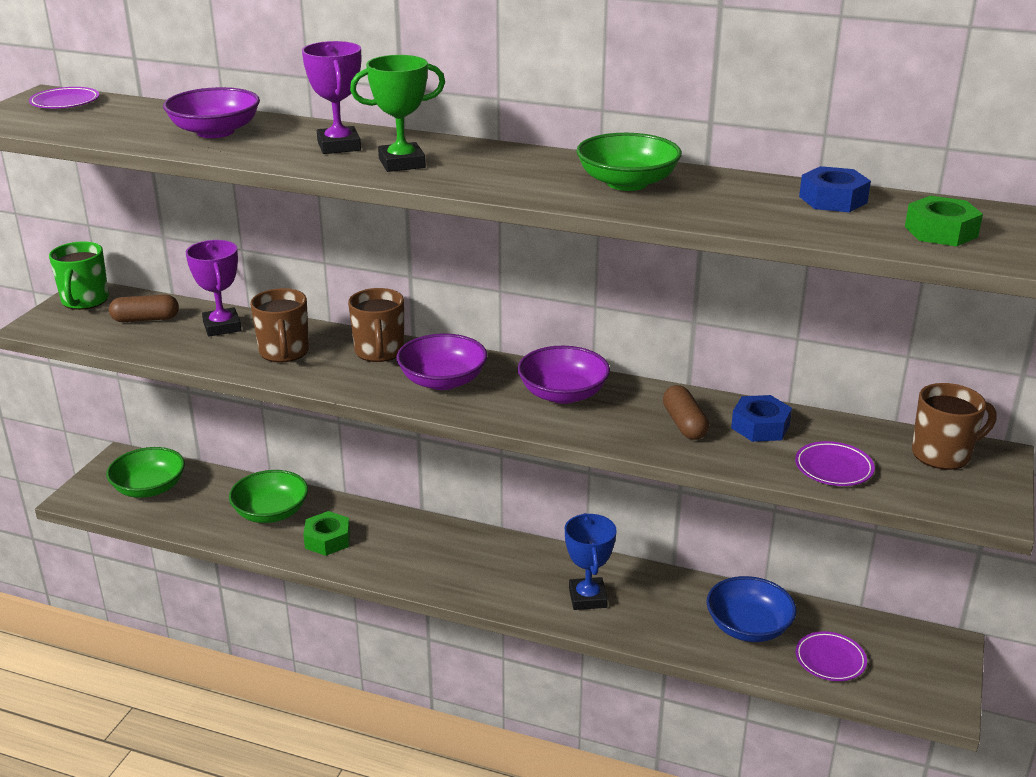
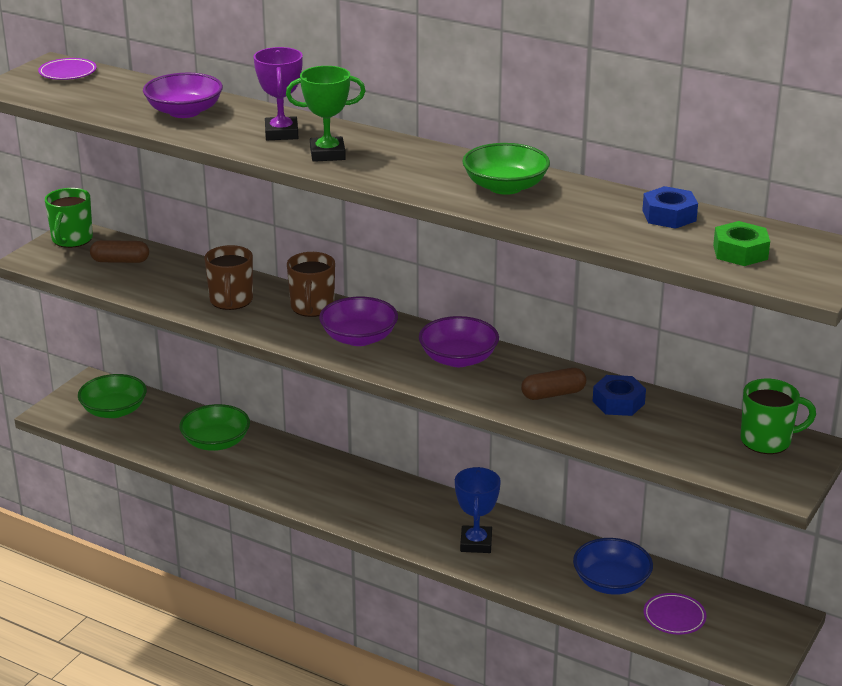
camera: 10 degrees right, 0 degrees up
(222, 327) = (183, 273): purple trophy -> none
(327, 540) = (260, 470): green nut -> none
(684, 424) = (553, 394): brown capsule -> brown capsule turned 75 degrees clockwise
(833, 468) = (665, 443): purple plate -> none
(942, 454) = (767, 441): brown mug -> green mug

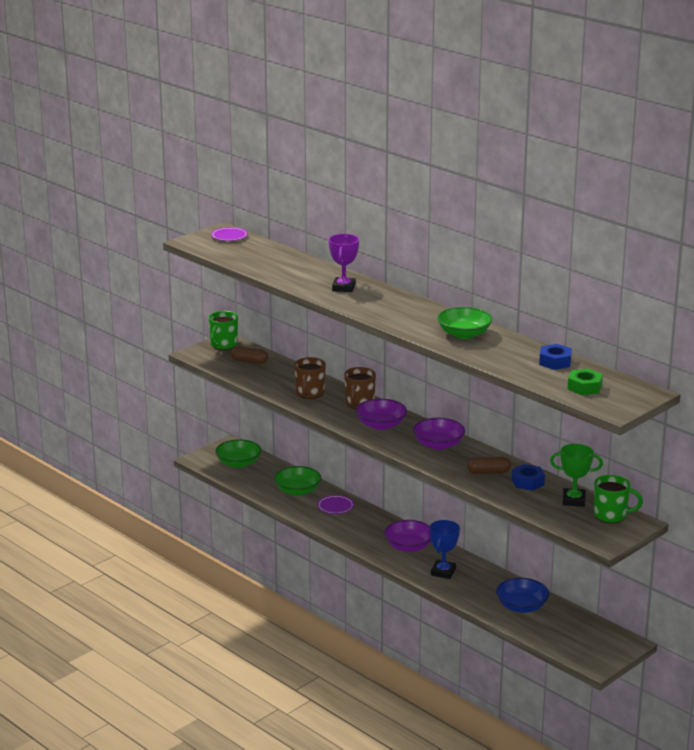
camera: 15 degrees right, 5 degrees down
(184, 111) = (290, 268): purple bowl -> purple bowl (409, 546)
(327, 154) = (365, 303): green trophy -> green trophy (573, 500)
(674, 617) = (553, 631): purple plate -> purple plate (335, 507)

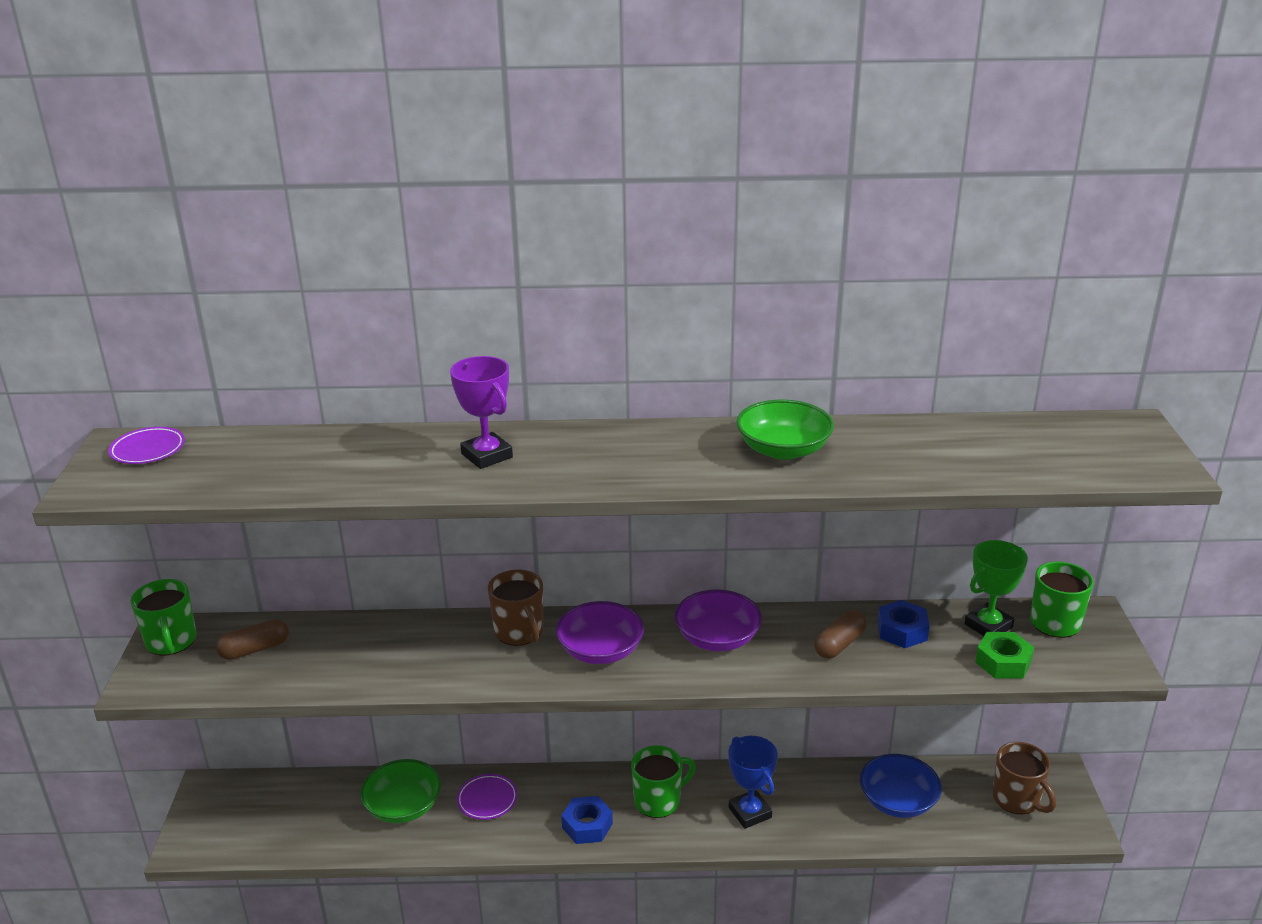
camera: 45 degrees left, 5 degrees up
(238, 463) = (259, 813): green bowl -> none
(309, 393) = (426, 655): brown mug -> brown mug (1017, 799)
(409, 546) = (658, 801): purple bowl -> green mug
(555, 362) = (962, 435): blue nut -> blue nut (587, 826)
(584, 387) = (1068, 454): green nut -> green nut (1003, 662)

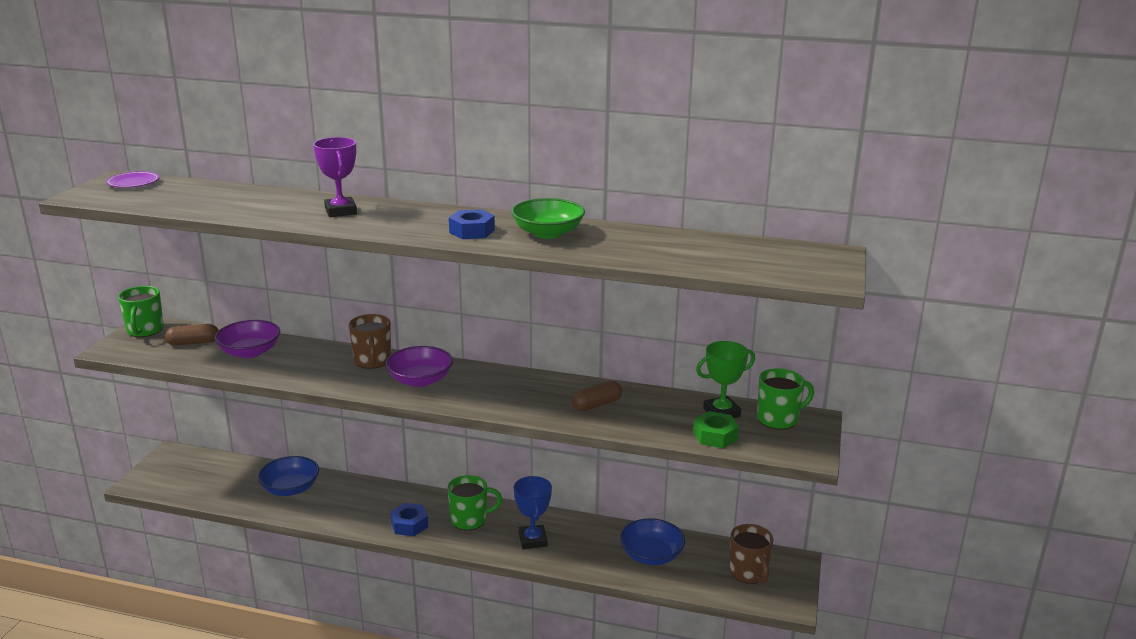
camera: 15 degrees right, 5 degrees down
(403, 806) = (290, 488): green bowl -> blue bowl
(487, 799) = (349, 495): purple plate -> none
(717, 638) = (509, 387): purple bowl -> purple bowl (250, 352)
(902, 631) = (651, 405): blue nut -> blue nut (472, 231)

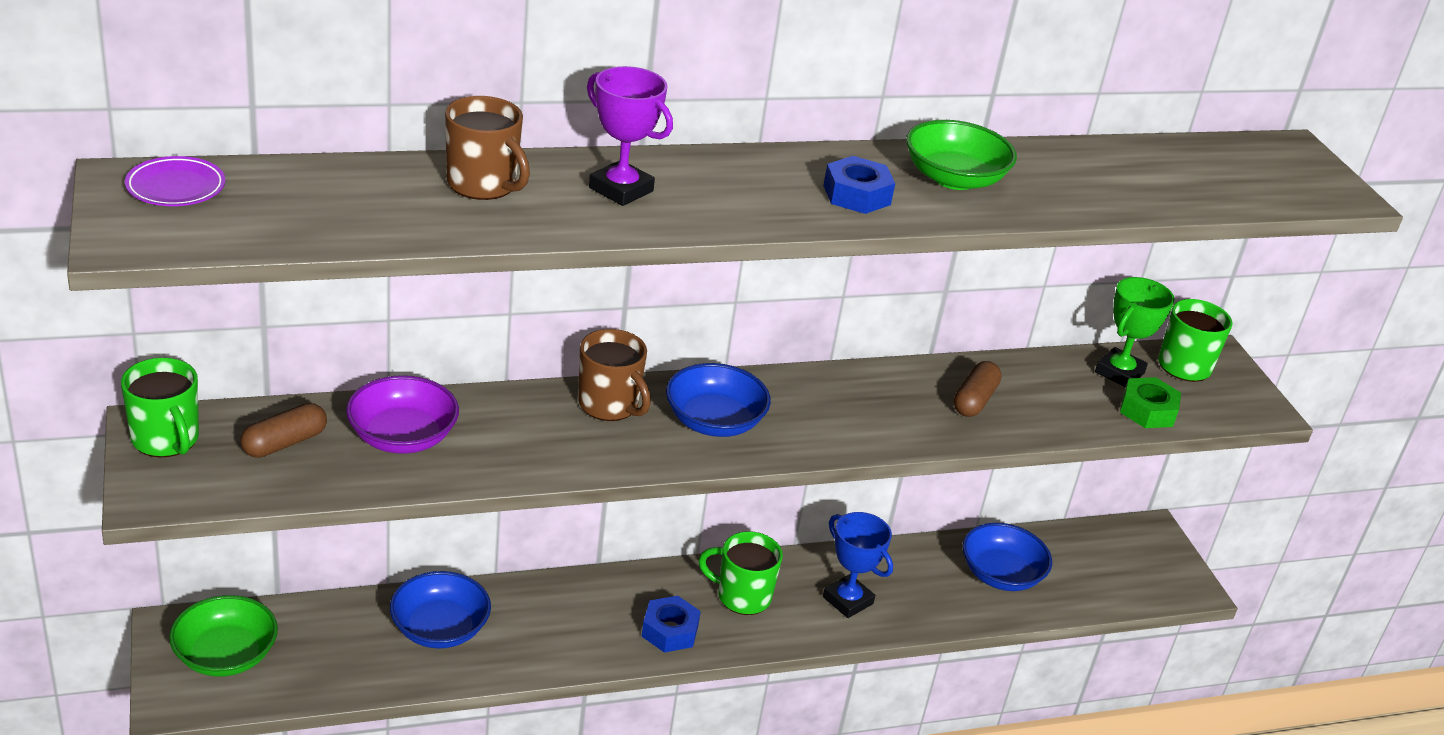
camera: 35 degrees left, 10 degrees up
(180, 471) = (225, 655): none -> green bowl
(420, 380) = (714, 421): purple bowl -> blue bowl
(470, 520) = (742, 596): green mug -> green mug turned 120 degrees counterclockwise
(748, 573) = (1120, 562): brown mug -> brown mug (483, 185)

